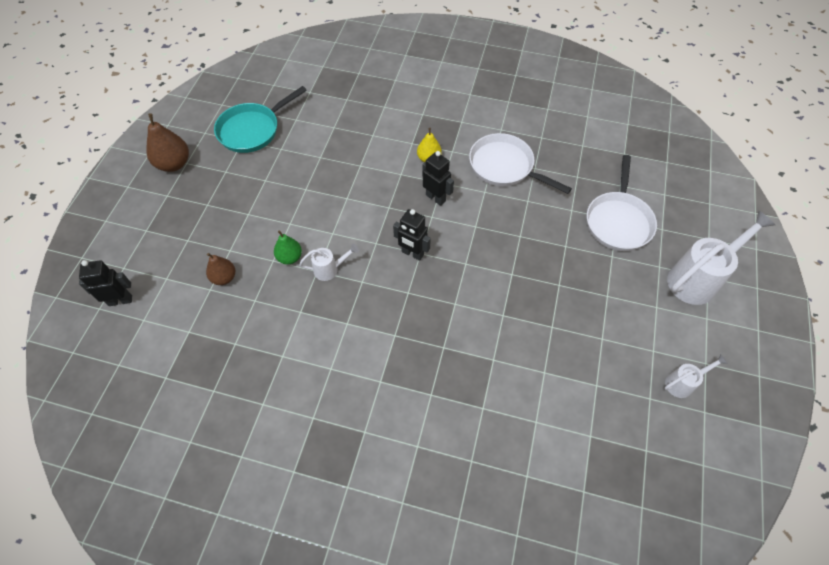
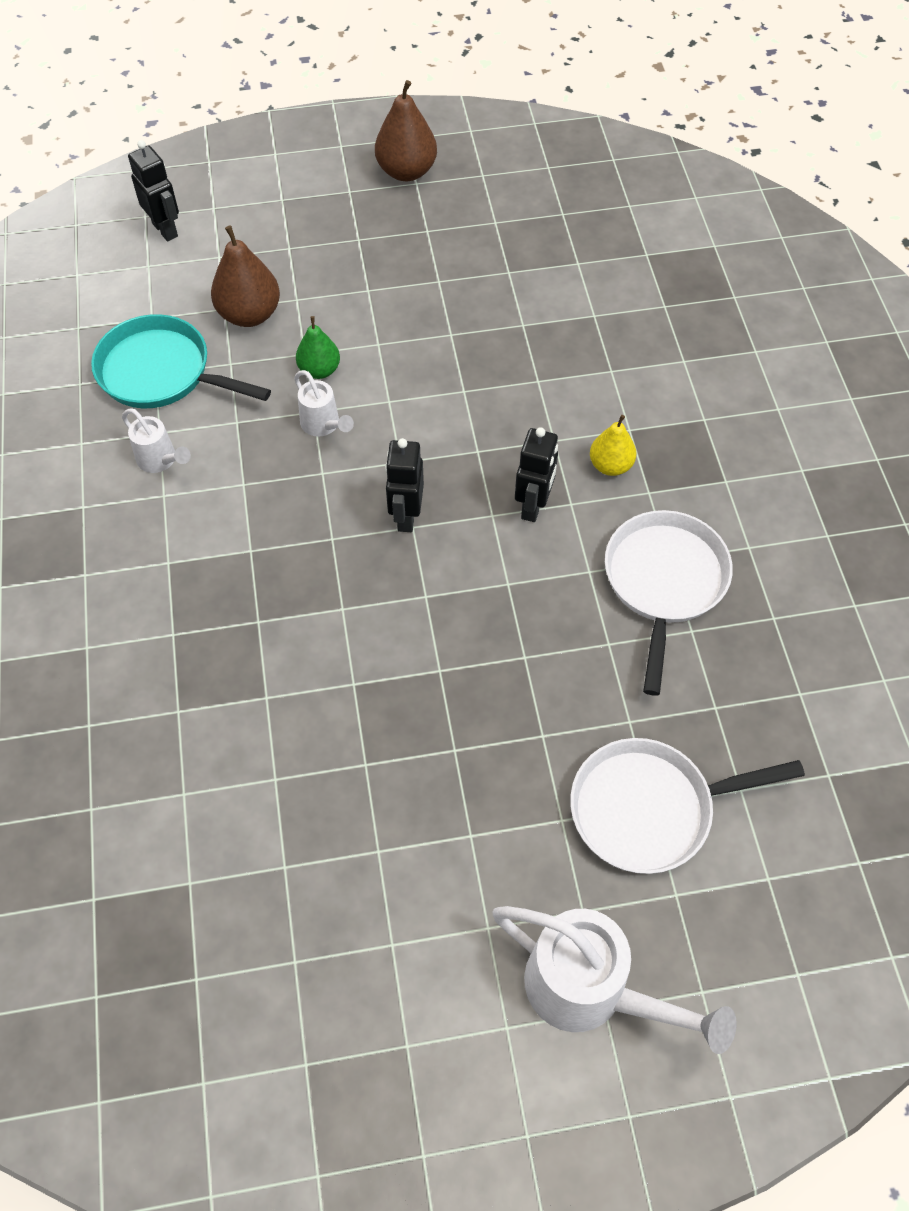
camera: 65 degrees right, 0 degrees up
(224, 278) = (249, 314): brown pear -> brown pear, size x1.58
(252, 130) = (523, 223): turquoise pan -> turquoise pan (161, 372)
(683, 383) = (348, 1012): white watering can -> white watering can (160, 460)

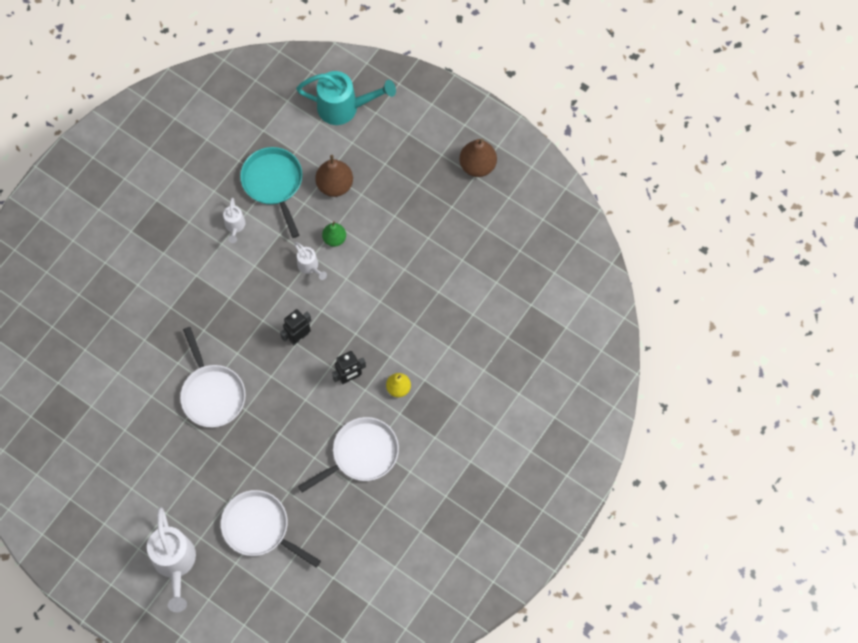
camera: 45 degrees right, 10 degrees up
(165, 230) = (344, 107): black robot -> turquoise watering can
(323, 425) = (310, 266): white watering can -> white watering can turned 45 degrees counterclockwise
(366, 692) = (212, 394): none -> white pan

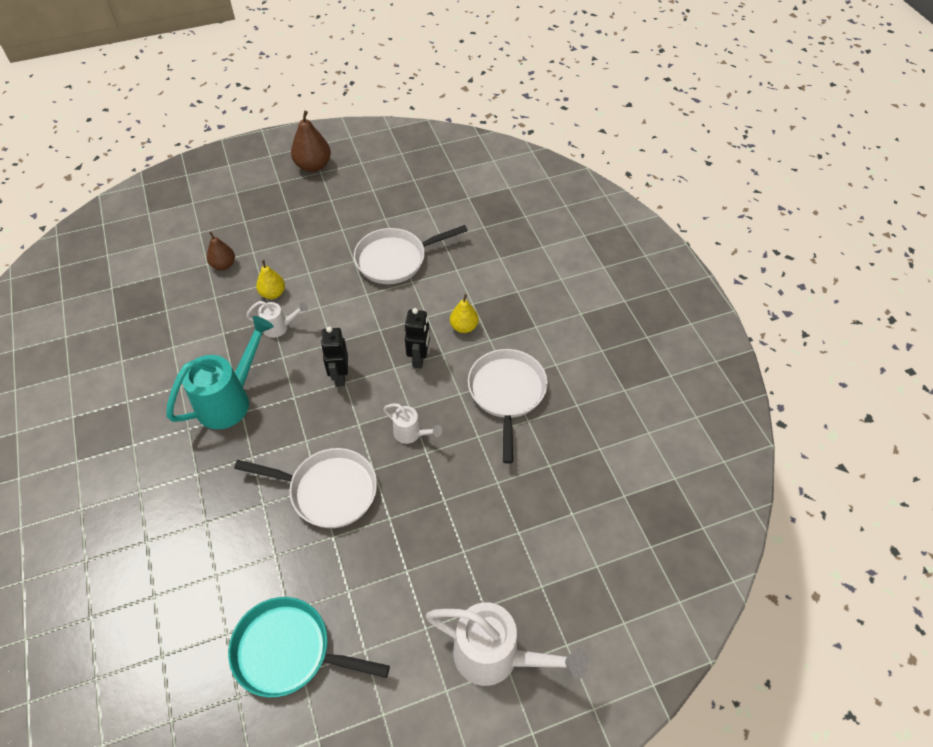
camera: 55 degrees left, 15 degrees down
(235, 226) = (176, 364): white watering can -> white watering can (411, 434)
(259, 528) = (518, 535): white pan -> white pan (395, 259)
(274, 183) = (170, 308): turquoise pan -> turquoise pan (289, 651)
(334, 238) = (273, 293): green pear -> yellow pear
(335, 185) = (223, 265): brown pear -> brown pear, size x0.63
(344, 107) = (162, 220): turquoise watering can -> turquoise watering can (230, 400)

